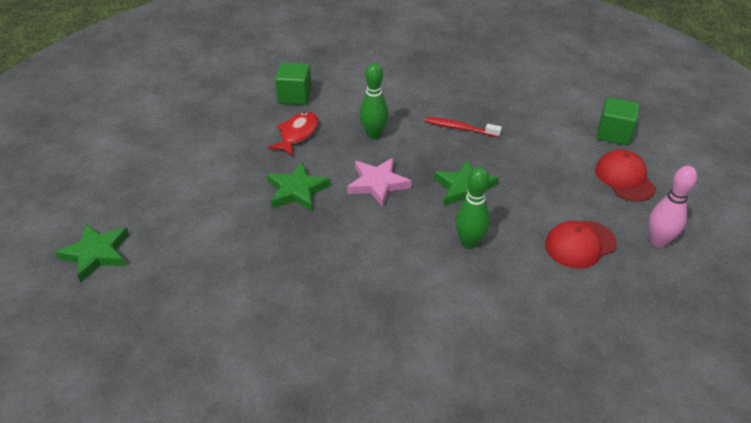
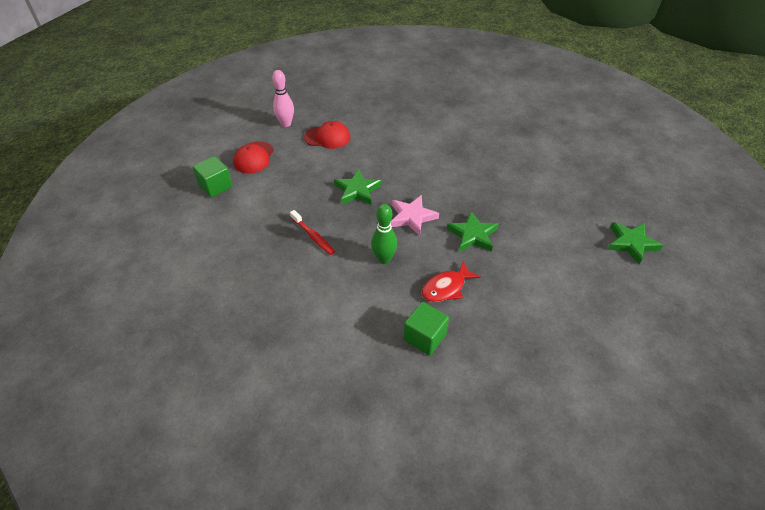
camera: 150 degrees left, 5 degrees up
(469, 242) = (386, 160): green bowling pin -> none

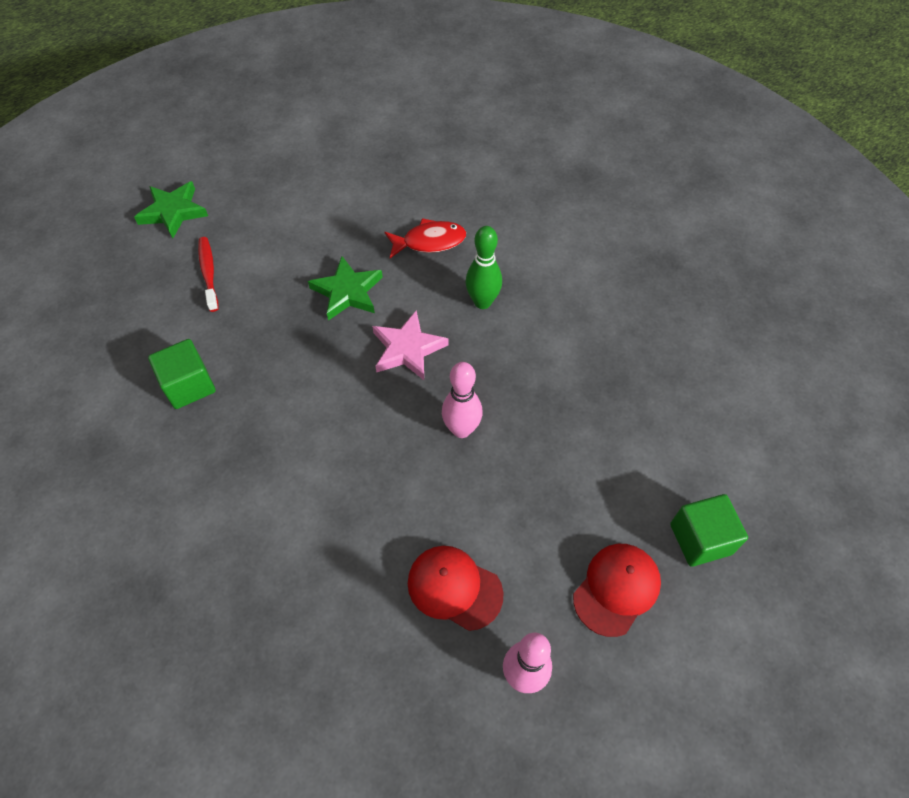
camera: 155 degrees left, 10 degrees up
(313, 236) = (563, 371): red toothbrush -> red toothbrush (208, 273)
(357, 190) = (461, 429): green star -> pink bowling pin
(424, 337) = (487, 203): green cube -> green cube (189, 385)

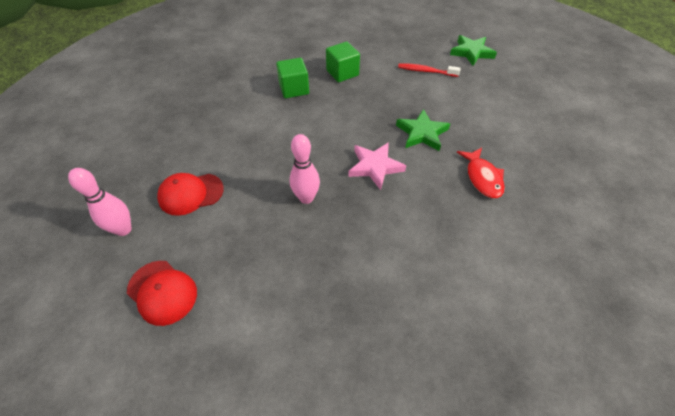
camera: 90 degrees right, 5 degrees down
(208, 273) = (426, 71): red toothbrush -> red toothbrush turned 150 degrees counterclockwise
(454, 588) = (191, 194): red cap -> red cap turned 135 degrees counterclockwise
(482, 302) = (425, 212): green bowling pin -> none
(700, 539) = (186, 367): green cube -> green cube (294, 89)

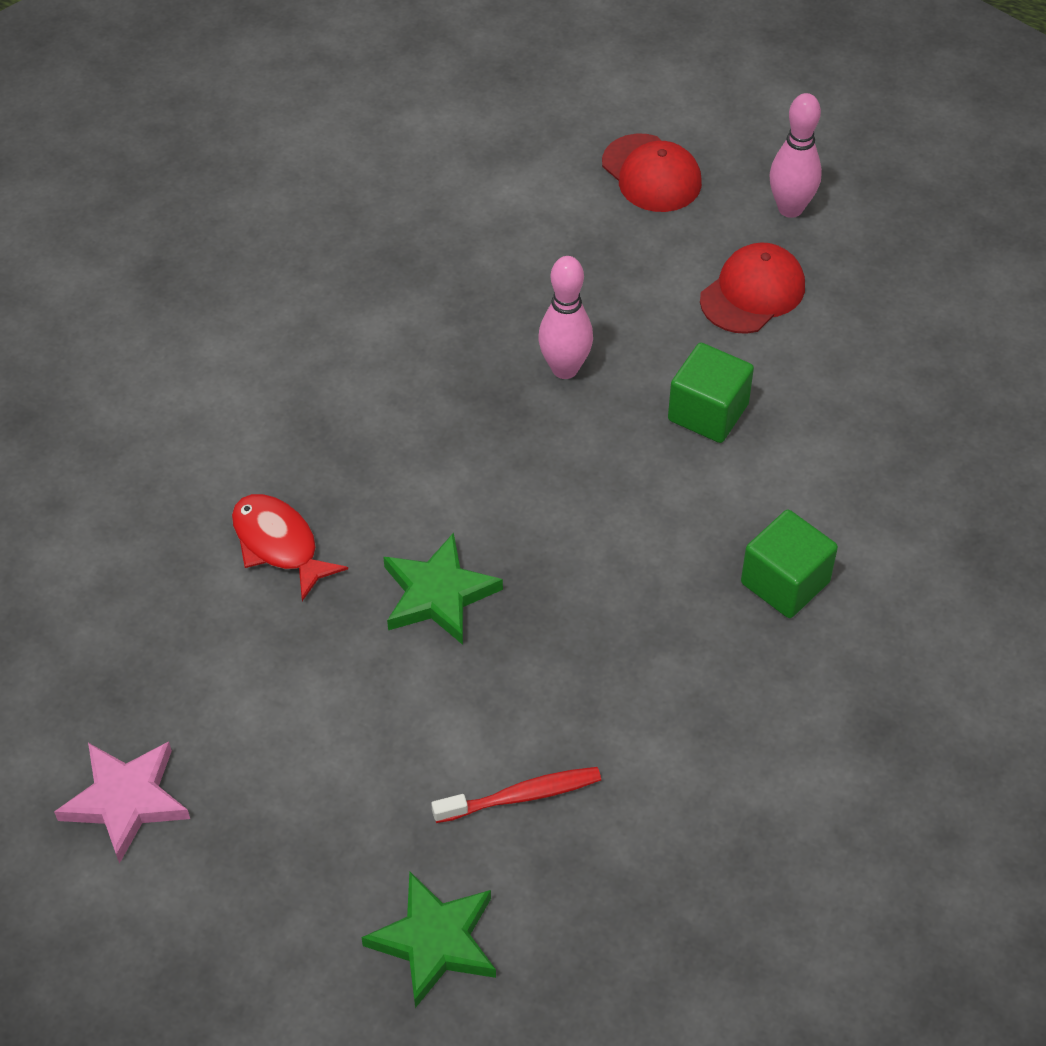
camera: 150 degrees right, 0 degrees up
(162, 292) = (651, 174): red cap -> red cap turned 135 degrees counterclockwise
(342, 73) = (718, 686): green cube -> green cube (708, 412)
(375, 167) = (487, 476): pink star -> pink star (126, 801)

